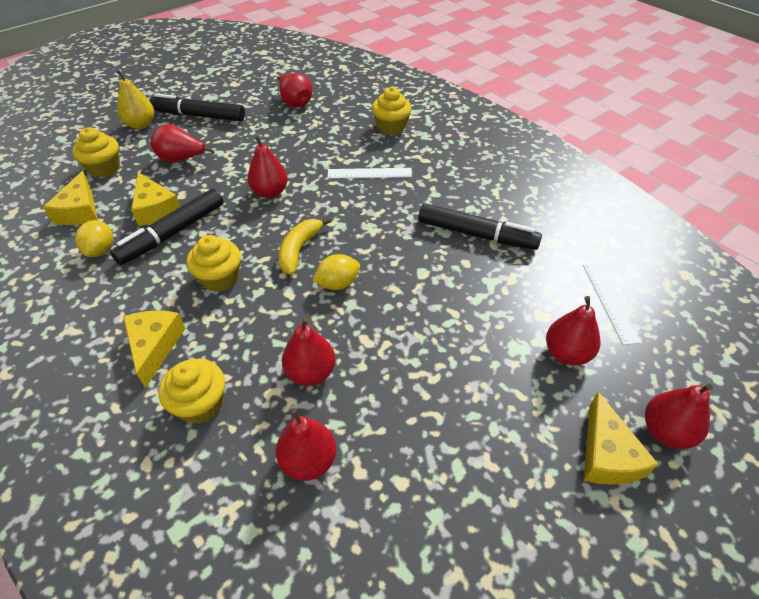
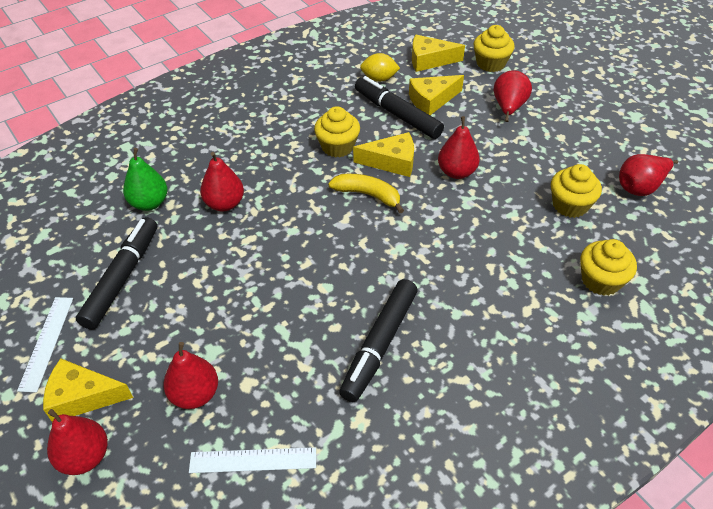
camera: 95 degrees right, 0 degrees up
(141, 124) = (567, 74): yellow pear -> none
(155, 346) = (271, 119): yellow cheese -> yellow cheese (392, 162)
(199, 116) = (592, 112): black marker -> black marker (122, 278)
(200, 404) = (213, 147): yellow cupcake -> yellow cupcake (570, 205)
(308, 461) = (149, 203): red pear -> green pear
(338, 284) = (319, 222): yellow lemon -> none
(369, 173) = (494, 253): white ruler -> white ruler (47, 342)

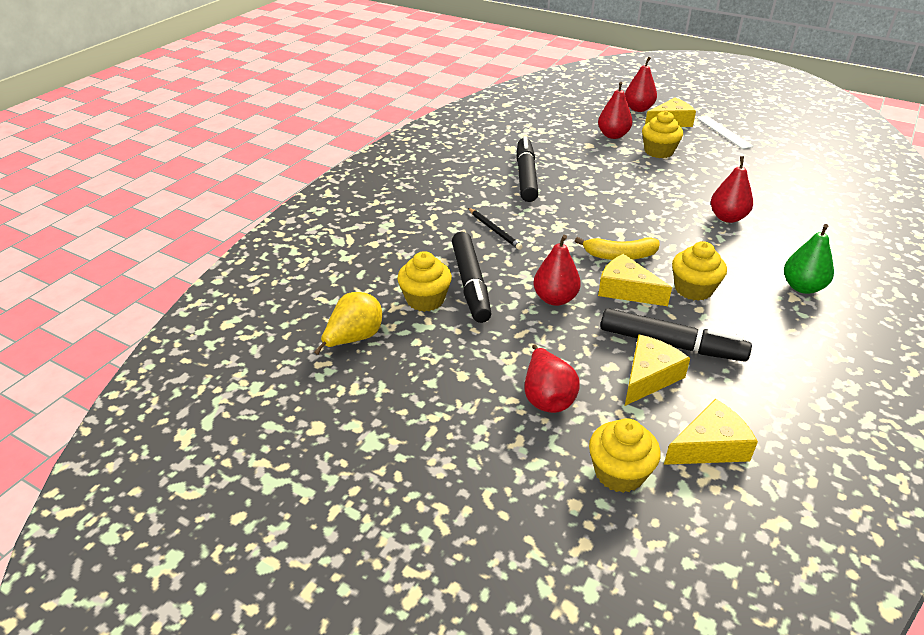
camera: 155 degrees right, 10 degrees down
(122, 278) = (730, 163): black marker -> black marker (470, 284)
(149, 203) = (783, 203): green pear -> green pear (802, 287)
(253, 460) = (554, 125): white ruler -> none
(379, 79) = (742, 388): yellow lemon -> none
(392, 162) = (626, 290): yellow cheese -> yellow cheese turned 60 degrees clockwise
(468, 265) = (494, 230): none -> black pencil
(601, 280) = (380, 248): yellow cupcake -> yellow cupcake (658, 151)
(640, 187) = (354, 339): red pear -> yellow pear

